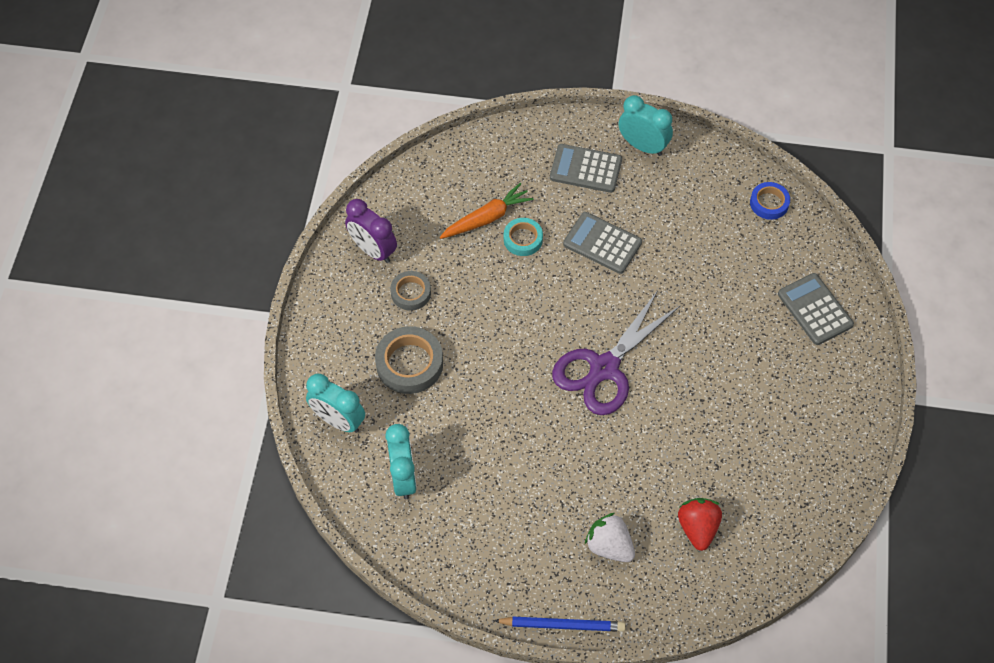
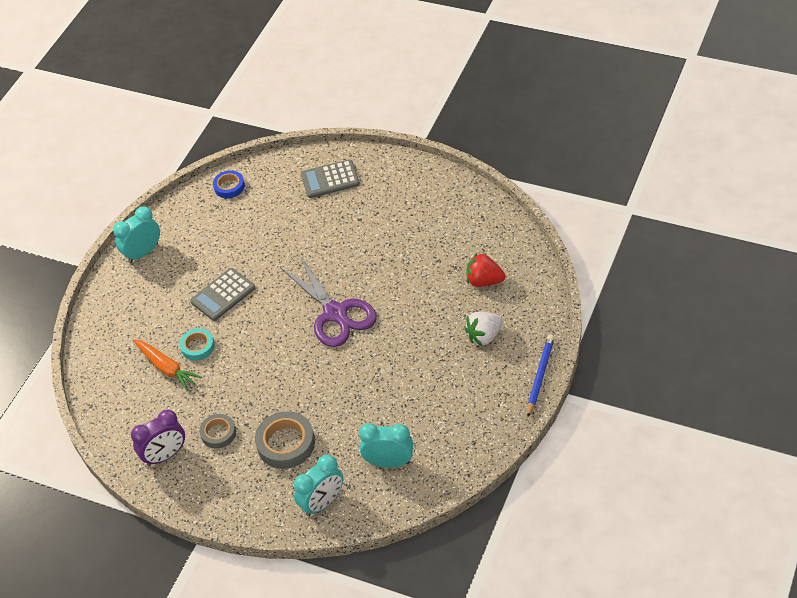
camera: 70 degrees left, 10 degrees down
(487, 218) = (167, 368): orange carrot -> orange carrot turned 150 degrees clockwise
(585, 169) = (148, 293): grey calculator -> none

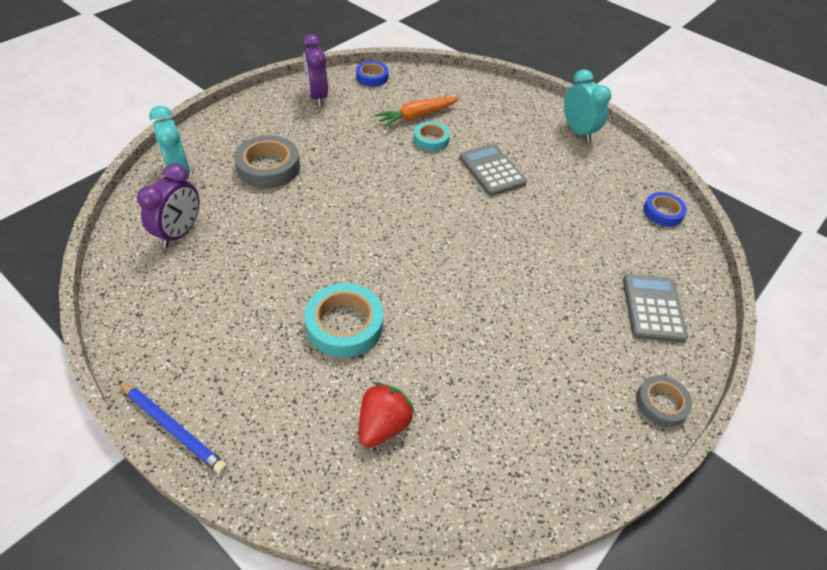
camera: 100 degrees right, 0 degrees up
(113, 425) = (372, 77): none -> blue tape
(218, 433) = (316, 129): grey tape -> grey tape (661, 403)
(335, 313) = (416, 249): purple scissors -> none
(389, 462) = (180, 233): turquoise clock -> purple clock
(423, 326) = (344, 324): none -> turquoise tape
(484, 336) = (285, 386): white strawberry -> none

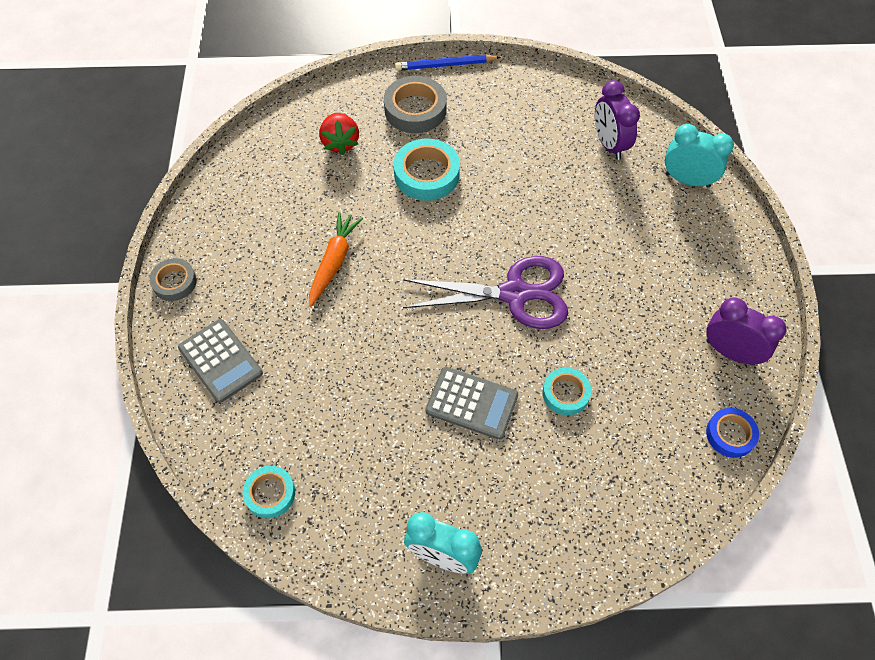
camera: 140 degrees right, 10 degrees up
(268, 167) = (641, 239): grey tape -> grey tape (415, 110)
(393, 199) = (514, 294): none -> purple scissors
(416, 116) = (615, 414): orange carrot -> orange carrot (334, 262)
(663, 212) = (270, 493): blue tape -> turquoise tape

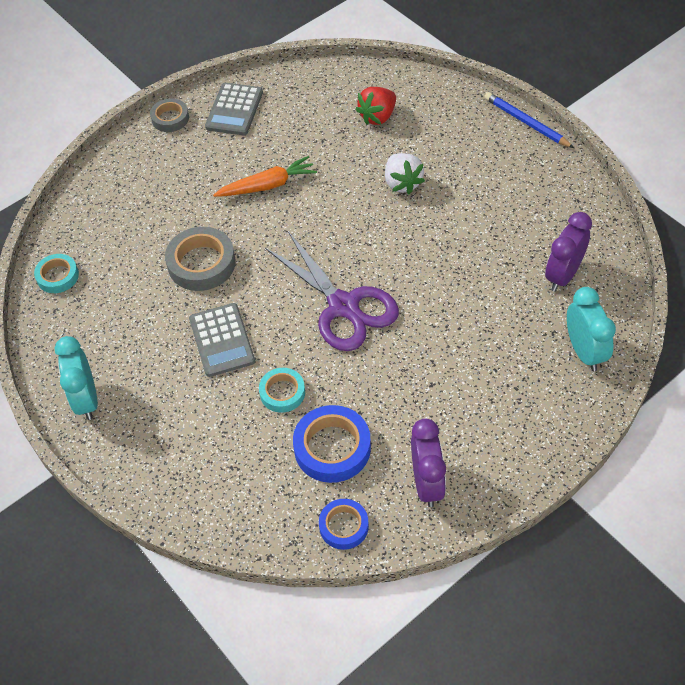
camera: 55 degrees right, 5 degrees down
(220, 360) = (132, 183): grey calculator -> grey calculator (234, 110)
(415, 110) = (458, 135): grey tape -> grey tape (201, 263)
(426, 174) = (402, 183): turquoise tape -> white strawberry
(649, 393) = (332, 448): none -> blue tape

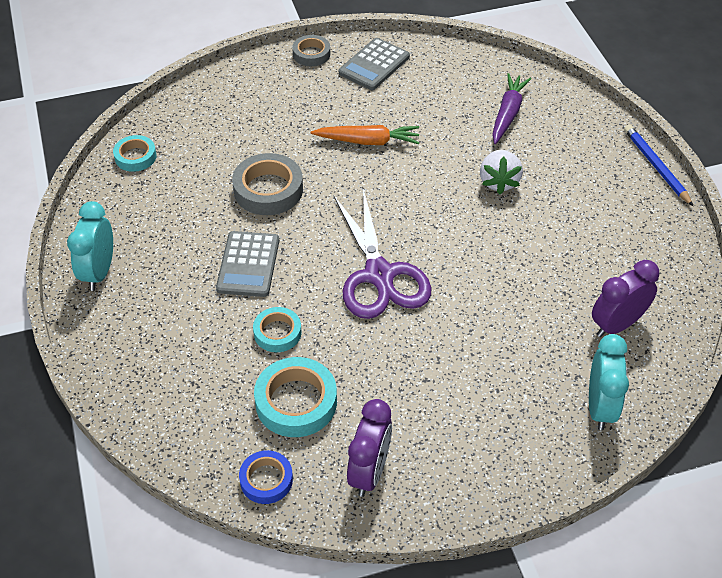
camera: 20 degrees right, 5 degrees down
(332, 448) = (296, 402): blue tape -> turquoise tape
(378, 116) = (508, 114): red strawberry -> purple carrot

